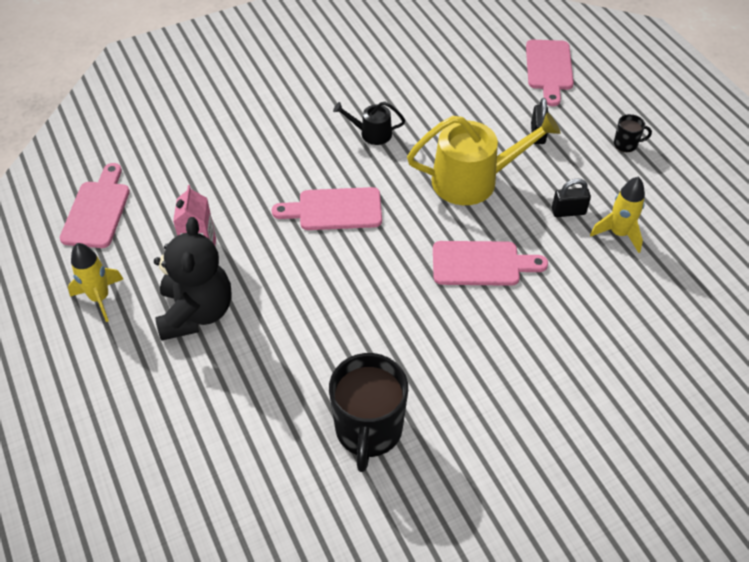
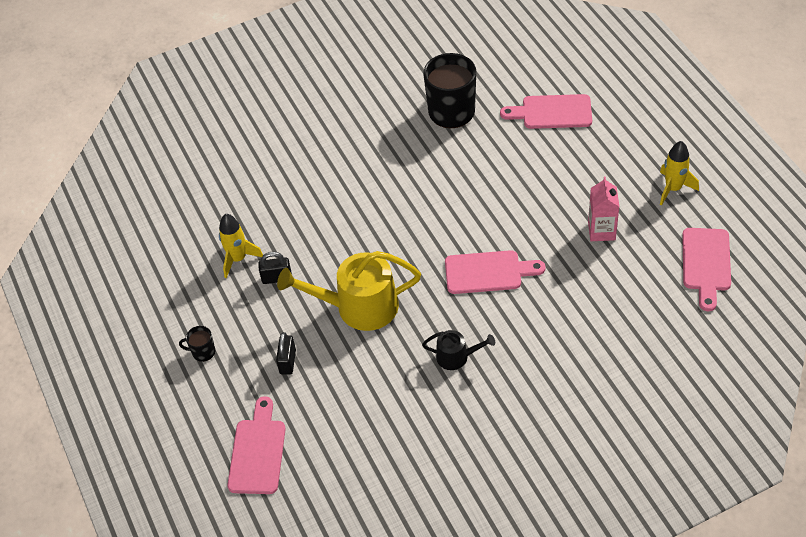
camera: 175 degrees left, 0 degrees up
(196, 312) = (591, 181): black teddy bear -> none
(481, 264) = (360, 228): pink cutting board -> pink cutting board (552, 112)

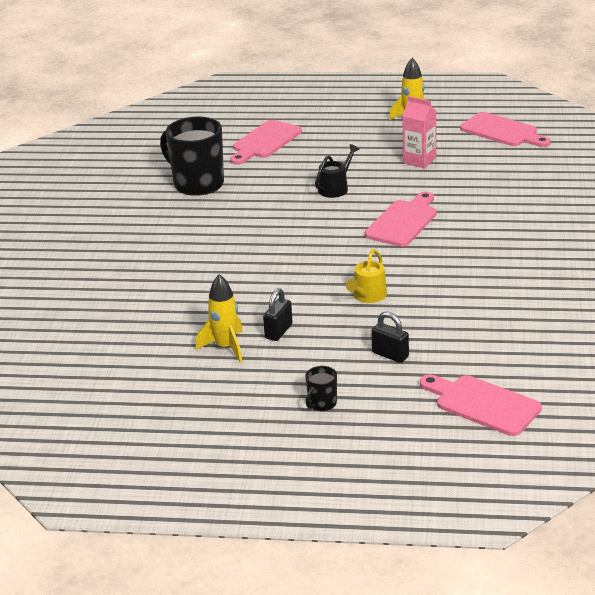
camera: 60 degrees left, 20 degrees down
(359, 307) = (368, 296): yellow watering can -> yellow watering can, size x0.50
(456, 357) = (479, 264): black watering can -> black watering can (335, 188)

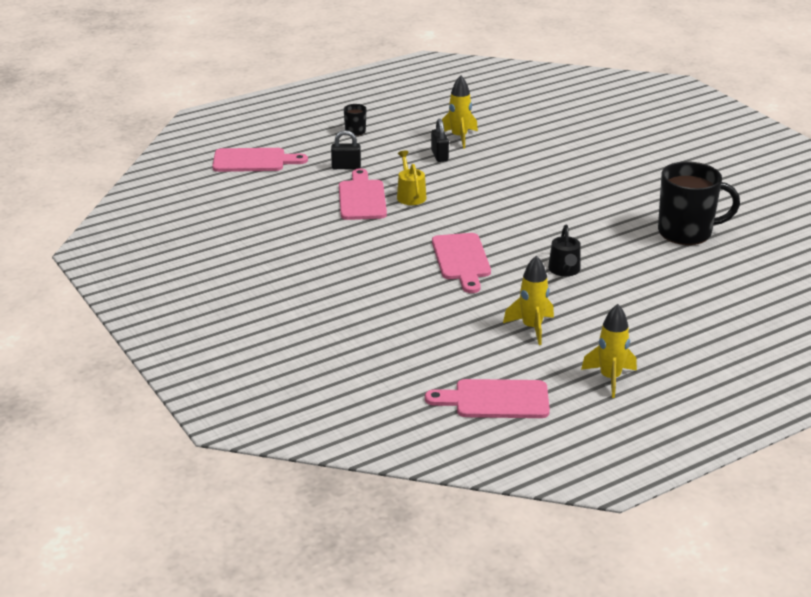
camera: 140 degrees right, 0 degrees up
(265, 142) = (708, 294): pink cutting board -> pink cutting board (361, 198)
(419, 160) = (532, 328): pink carton -> yellow rocket

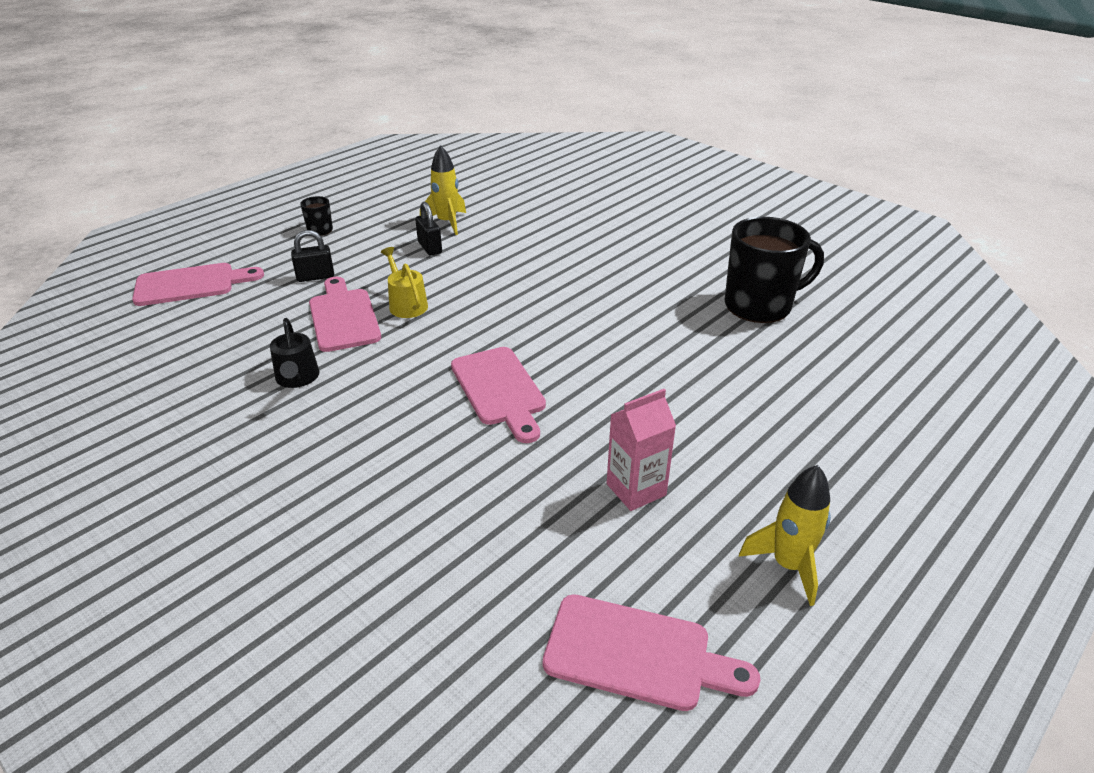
camera: 15 degrees left, 5 degrees up
(495, 400) = (637, 653): pink cutting board -> pink cutting board turned 150 degrees counterclockwise
(532, 328) = (636, 489): yellow rocket -> pink carton
(564, 270) = (640, 383): black watering can -> black watering can (297, 378)

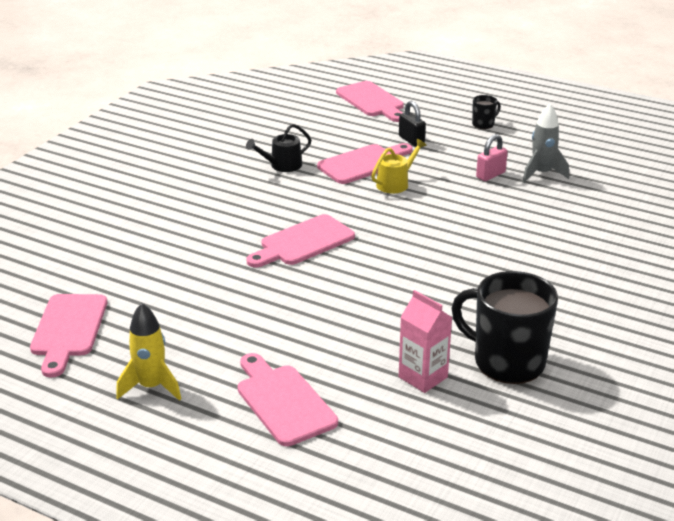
camera: 75 degrees right, 5 degrees down
(430, 248) = (490, 175): black padlock -> pink padlock
(447, 223) = (541, 174): yellow rocket -> grey rocket
(636, 489) = (211, 314): pink carton -> pink carton (423, 377)
(760, 306) = (507, 362): black mug -> black mug turned 150 degrees clockwise
(819, 453) = (283, 402): none -> pink cutting board

